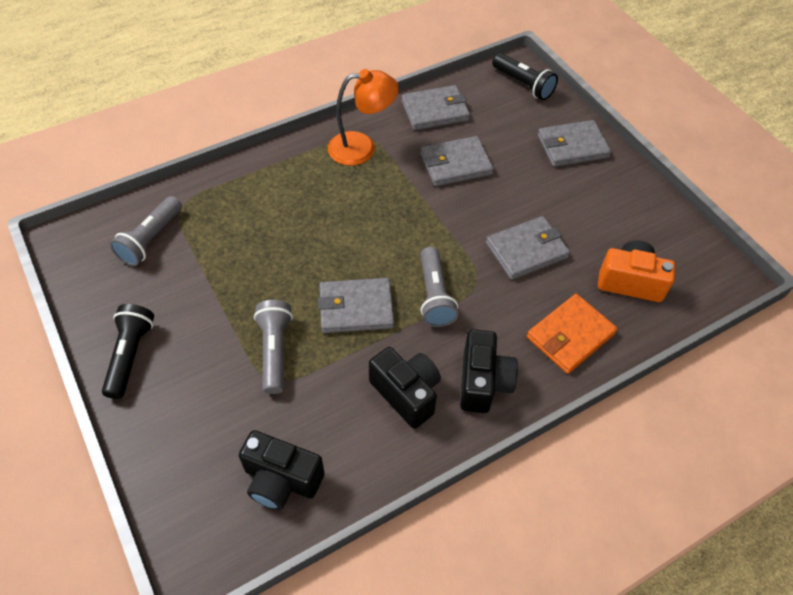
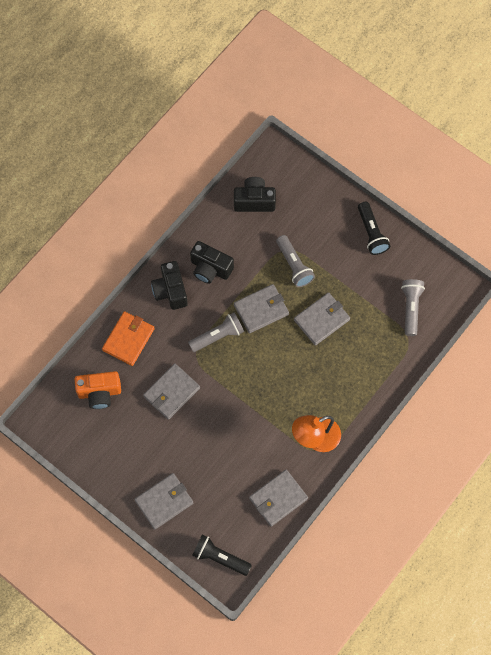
camera: 160 degrees right, 15 degrees up
(434, 296) = (218, 336): grey flashlight -> grey flashlight turned 90 degrees clockwise
(455, 164) = (243, 449): grey wallet -> grey wallet (321, 319)

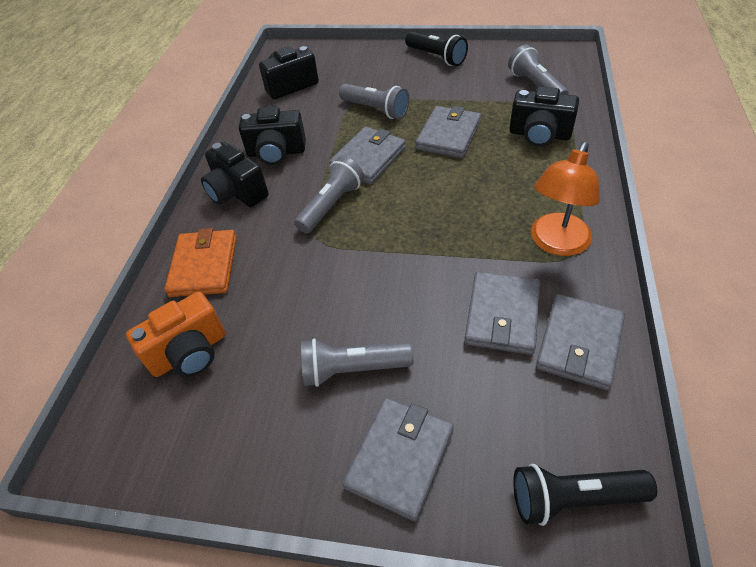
camera: 25 degrees left, 20 degrees down
(169, 448) = (353, 369): none -> grey flashlight
(171, 392) = (308, 295): grey wallet -> grey wallet (502, 315)
(375, 354) = (539, 134): none -> black camera

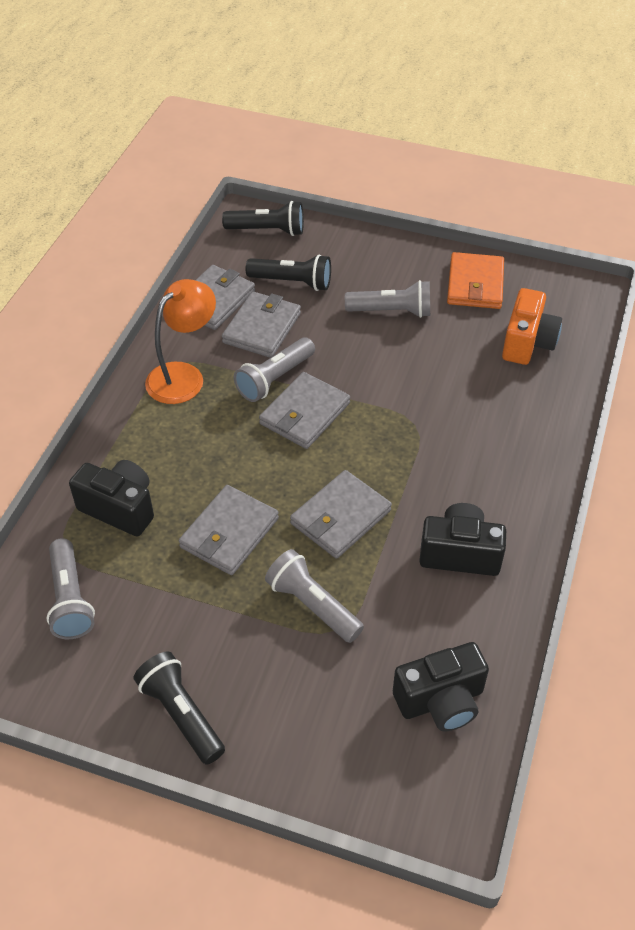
camera: 175 degrees left, 0 degrees up
(189, 353) = (527, 343): orange camera -> orange camera turned 135 degrees clockwise
(204, 266) = (530, 415): orange wallet -> orange wallet (475, 284)
(237, 192) = (507, 499): black camera -> none
(331, 205) = (394, 459): grey flashlight -> grey flashlight (274, 379)
(400, 458) = (367, 260): grey wallet -> grey wallet (304, 414)
(493, 394) = (292, 282): none -> black flashlight

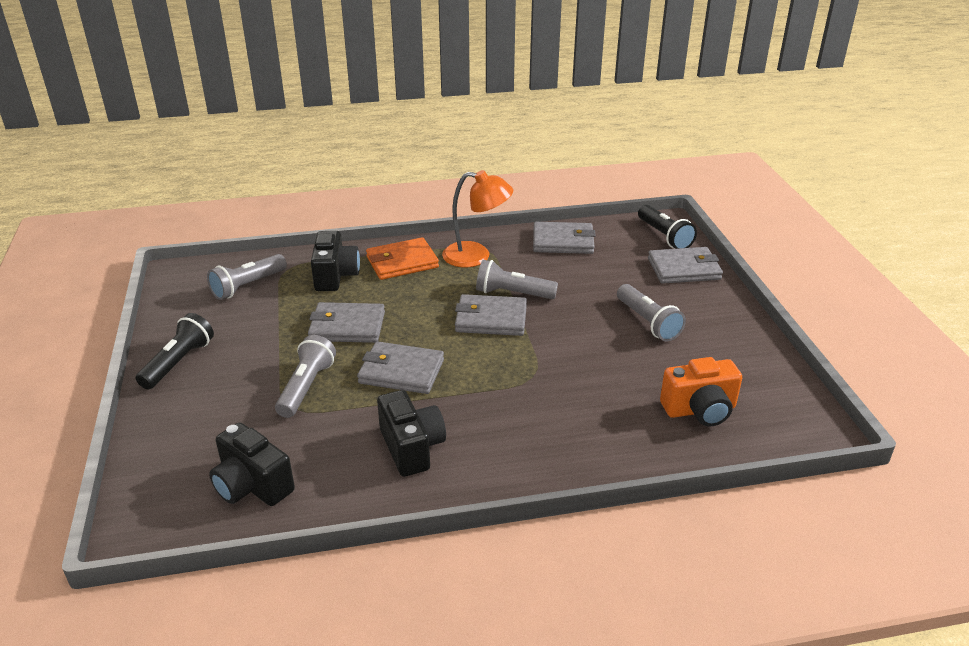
camera: 60 degrees right, 15 degrees down
(262, 328) = (559, 270): grey wallet -> grey wallet (684, 269)
(292, 282) = (622, 266): black flashlight -> none
(475, 284) = (736, 355): orange wallet -> orange wallet (402, 262)

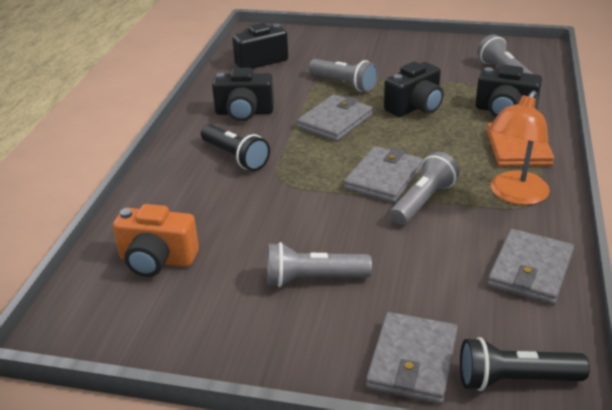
camera: 115 degrees right, 0 degrees up
(178, 362) = (407, 45): black flashlight -> black flashlight (235, 157)
(347, 326) = (415, 107): grey wallet -> black camera
(700, 410) = (157, 260): orange camera -> orange camera turned 90 degrees counterclockwise

